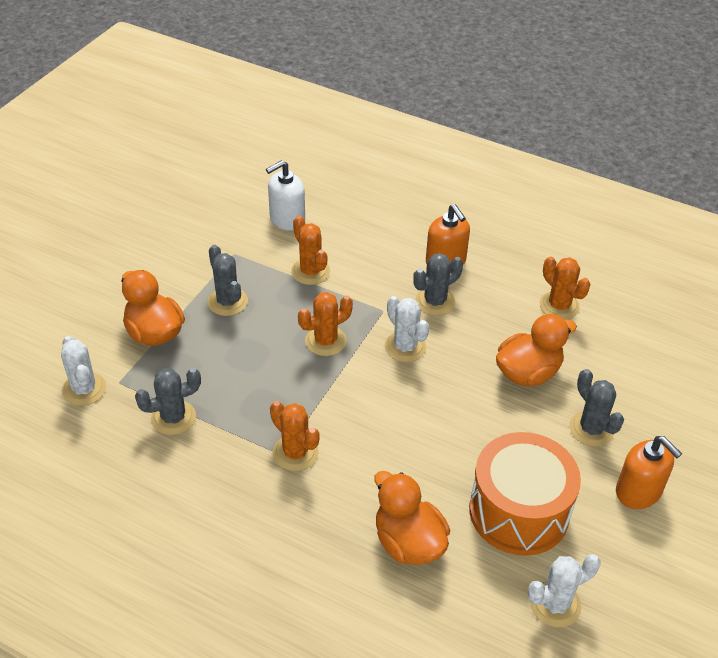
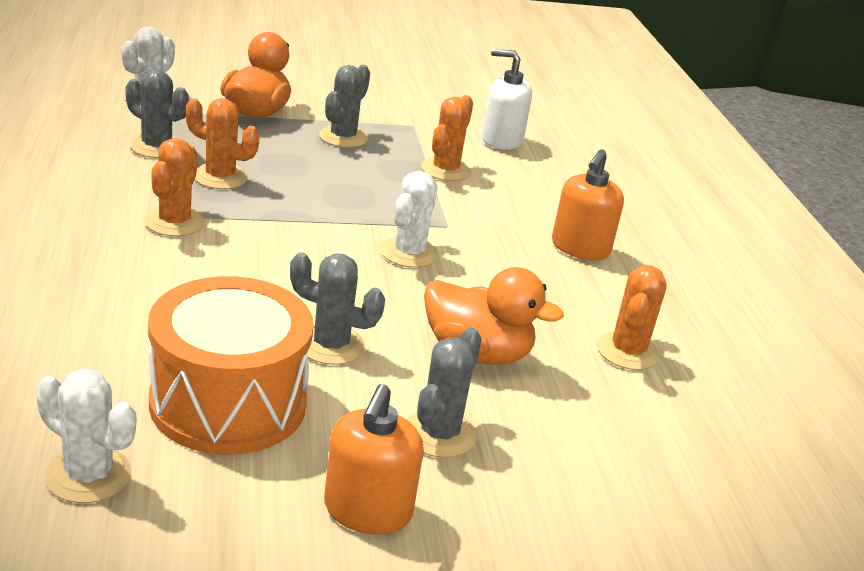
camera: 50 degrees right, 15 degrees down
(325, 341) = (356, 202): orange cactus -> orange cactus (220, 177)
(408, 542) = (104, 327): orange duck -> none
(435, 302) = (506, 256): grey cactus -> grey cactus (331, 345)

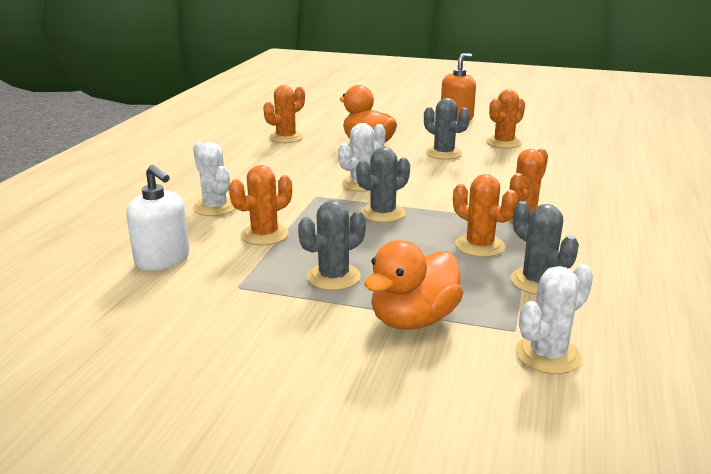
camera: 150 degrees left, 5 degrees down
(88, 475) = (565, 133): white cactus -> white cactus (215, 207)
(228, 403) = (503, 143): orange drum -> orange cactus
(439, 434) = (412, 127): grey cactus -> grey cactus (382, 213)
(580, 248) = (236, 176): orange soap dispenser -> none

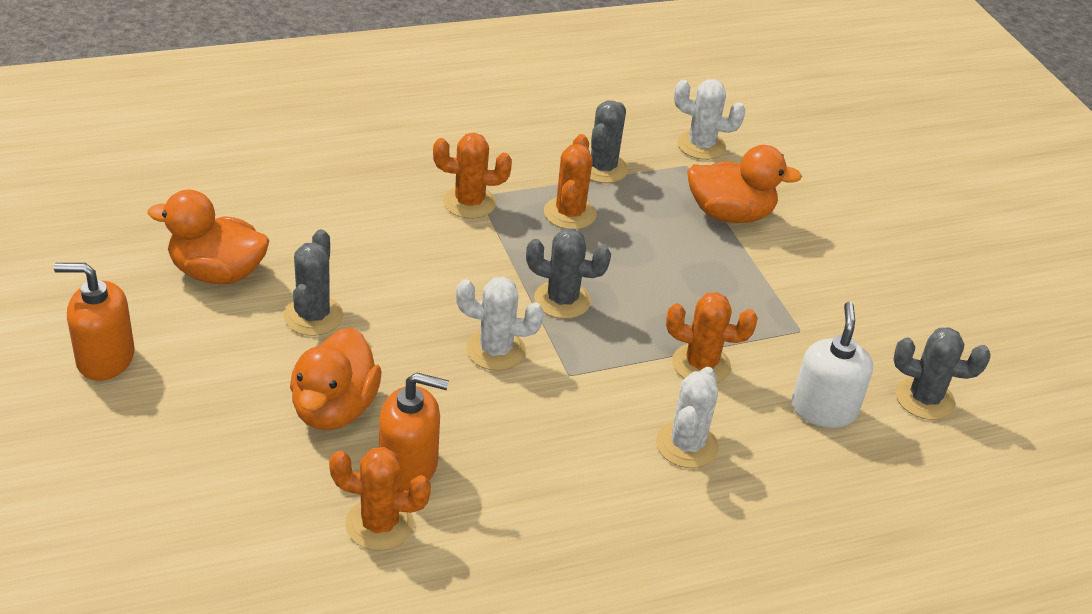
camera: 130 degrees left, 15 degrees up
(309, 149) = (409, 465): none -> orange soap dispenser
(333, 277) = (721, 280): grey cactus -> grey cactus (924, 399)
(503, 143) = (217, 273): orange cactus -> orange duck

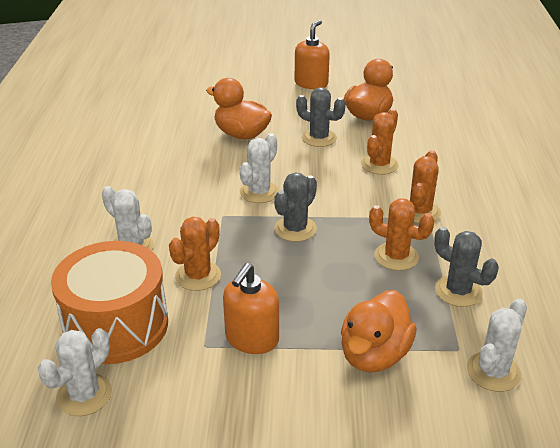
camera: 115 degrees right, 5 degrees down
(379, 524) = (155, 135): orange cactus -> orange cactus (379, 165)
(409, 465) = (186, 149): orange soap dispenser -> orange soap dispenser (251, 339)
(823, 409) = (116, 325): white soap dispenser -> orange drum
(924, 399) = (84, 395): grey cactus -> white cactus

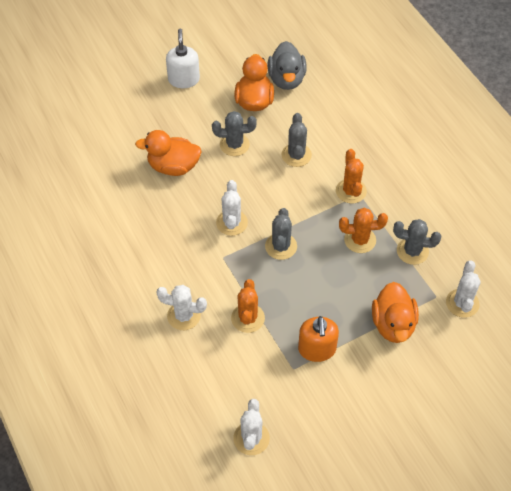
camera: 30 degrees left, 20 degrees up
(116, 325) = (228, 382): orange drum -> none
(311, 83) = (184, 79): orange soap dispenser -> white soap dispenser
(379, 165) = (296, 155): orange cactus -> grey cactus
(417, 110) = (286, 79): none -> grey duck

